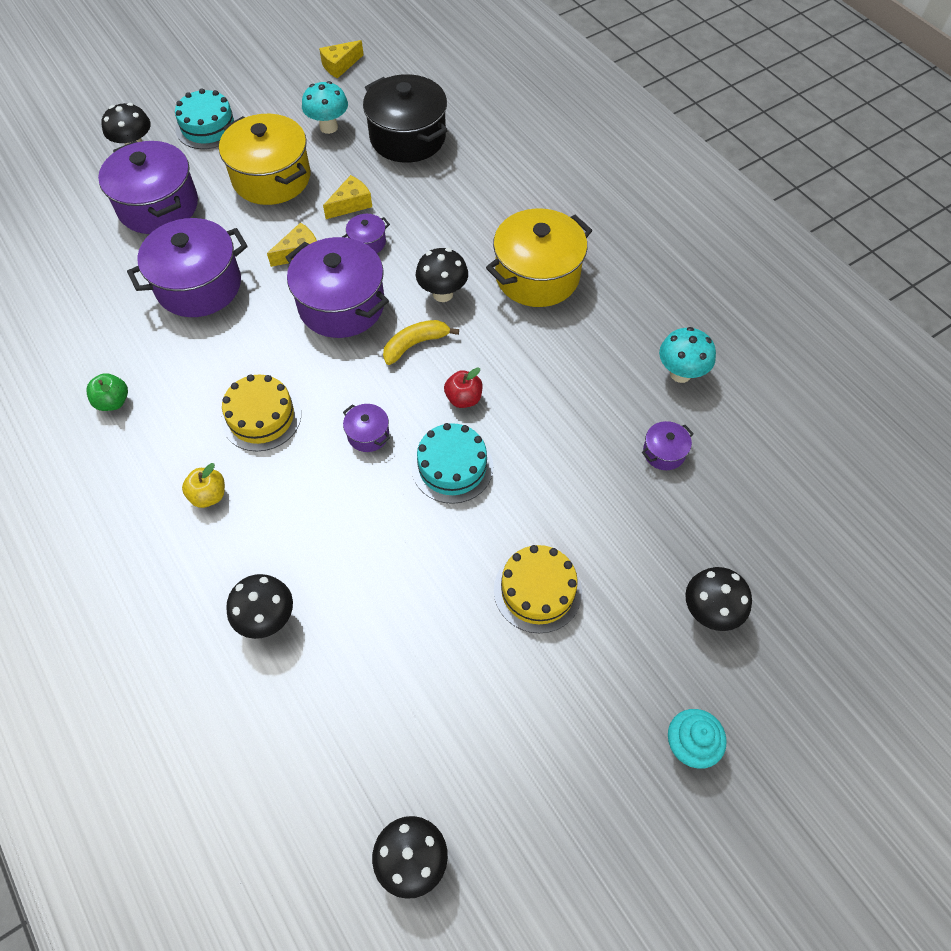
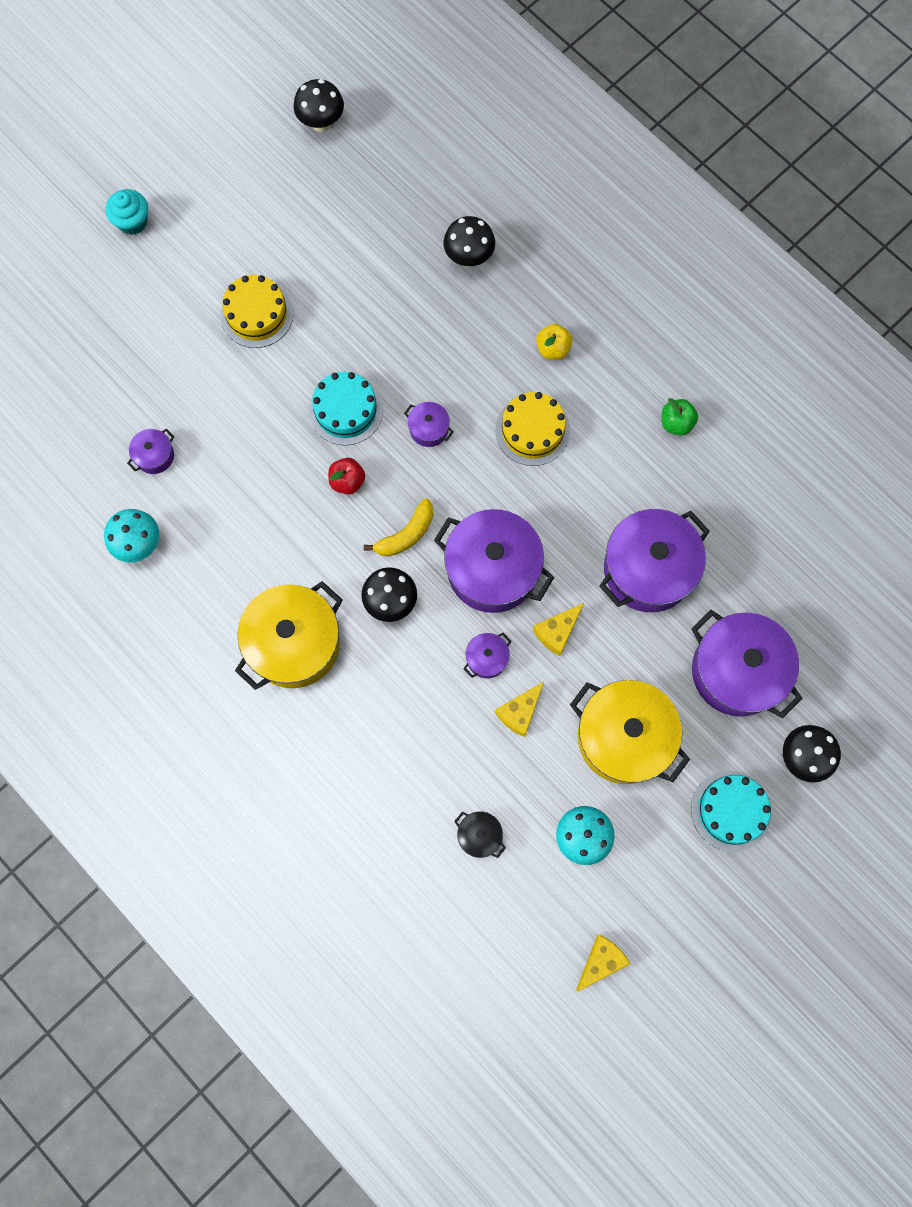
camera: 170 degrees right, 15 degrees up
(407, 137) = (479, 835): black pot -> black pot, size x0.44
(709, 612) = (116, 319): black mushroom -> none

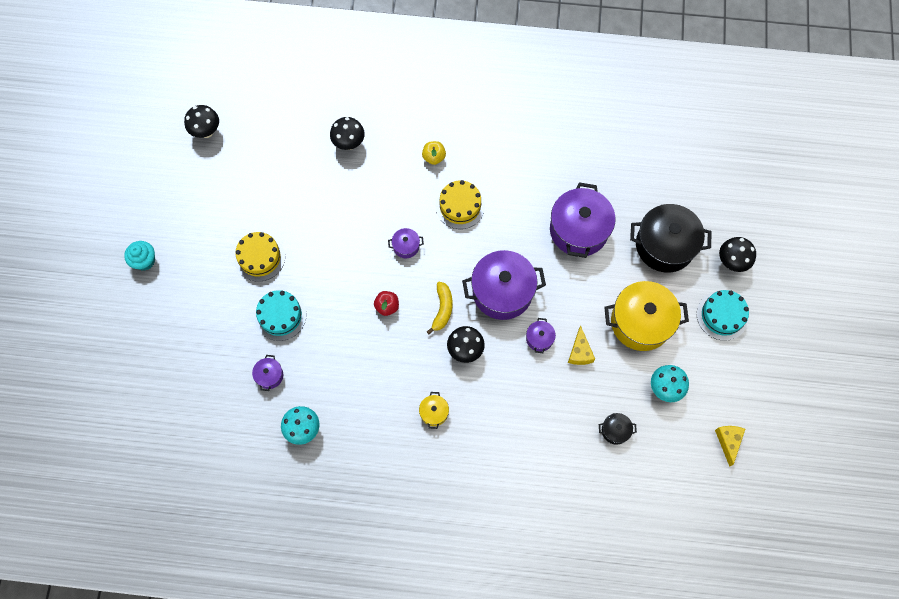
camera: 40 degrees left, 5 degrees down
(294, 643) = (434, 412): yellow pot -> yellow pot, size x0.44
(346, 410) = (353, 270): turquoise cake -> turquoise cake (280, 316)
(557, 632) = (562, 297): yellow cheese -> none
(676, 423) = (528, 147): green apple -> none
(737, 671) = (664, 245): purple pot -> black pot

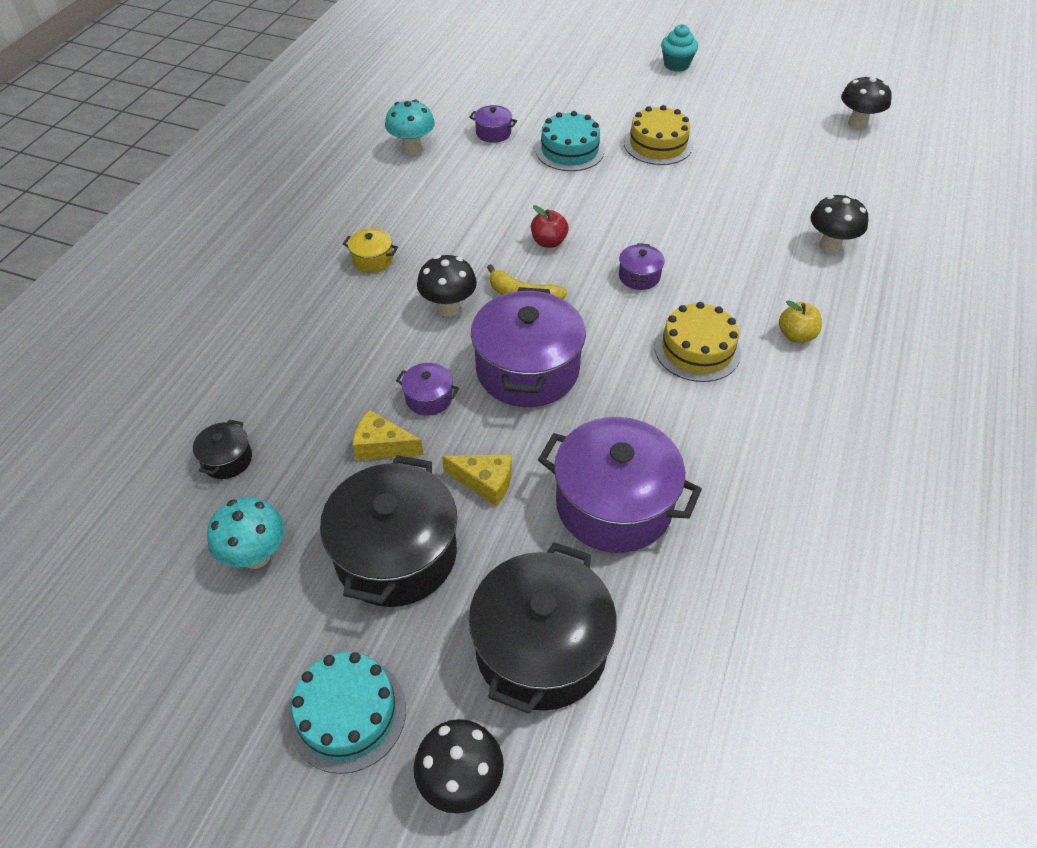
camera: 105 degrees right, 20 degrees down
(640, 322) = (396, 554): yellow pot -> black pot
(728, 441) = (102, 632): yellow cheese -> yellow cheese (485, 482)

